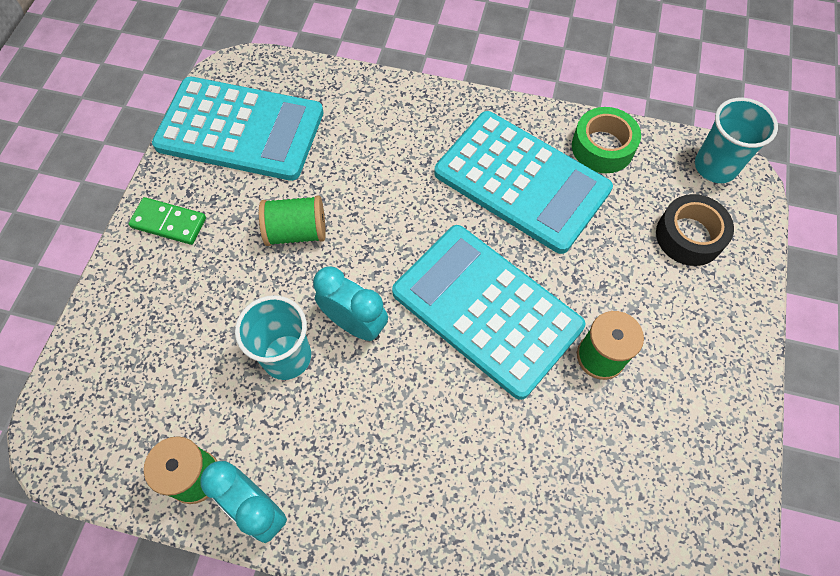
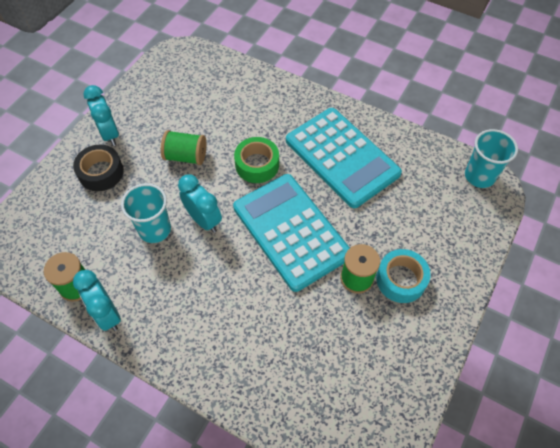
camera: 15 degrees right, 5 degrees down
(169, 222) = (110, 134): green domino -> turquoise clock
(240, 129) = (171, 87): turquoise calculator -> none
(602, 147) = (404, 147): green tape -> green tape (257, 165)
(661, 343) = (401, 279): none -> turquoise tape
(689, 236) = (444, 217): black tape -> black tape (101, 172)

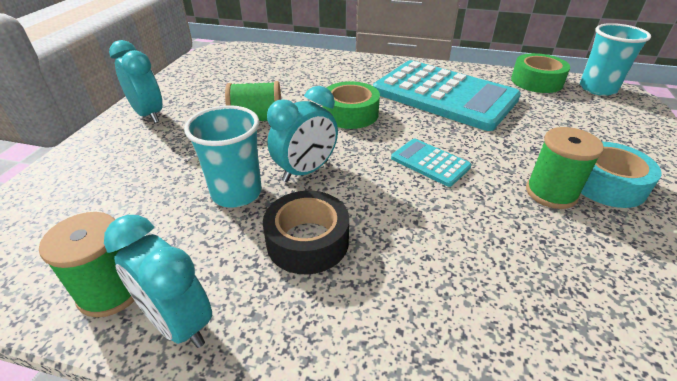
camera: 15 degrees left, 20 degrees down
(101, 172) = (141, 149): black tape -> black tape (307, 241)
(204, 220) = (306, 171): turquoise clock -> turquoise clock turned 105 degrees clockwise
(291, 231) = (430, 162): turquoise calculator -> turquoise calculator, size x0.43
(433, 155) = (536, 81): none -> green tape

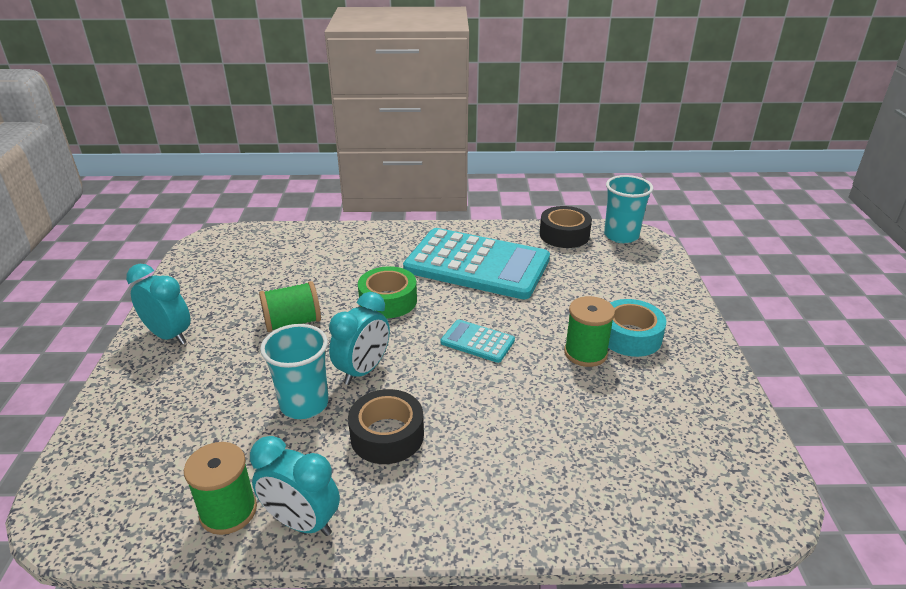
camera: 15 degrees left, 5 degrees down
(536, 81) = (564, 235): green tape -> black tape

